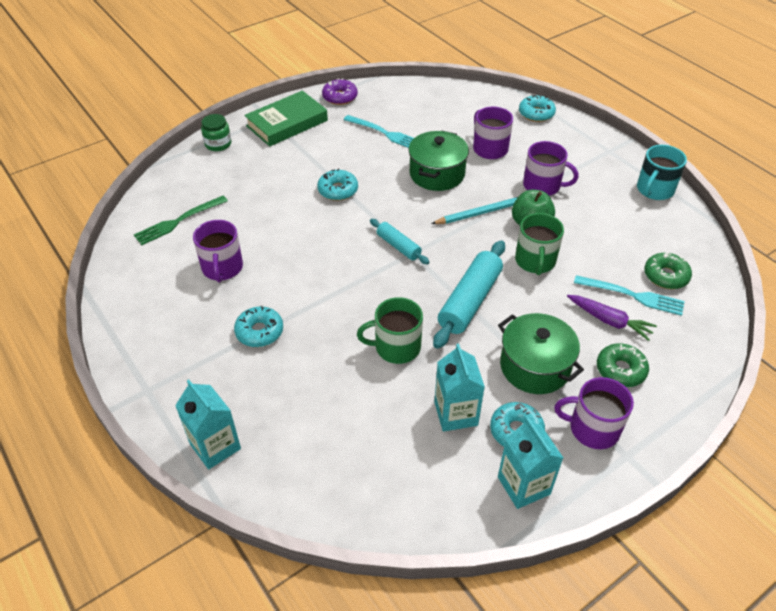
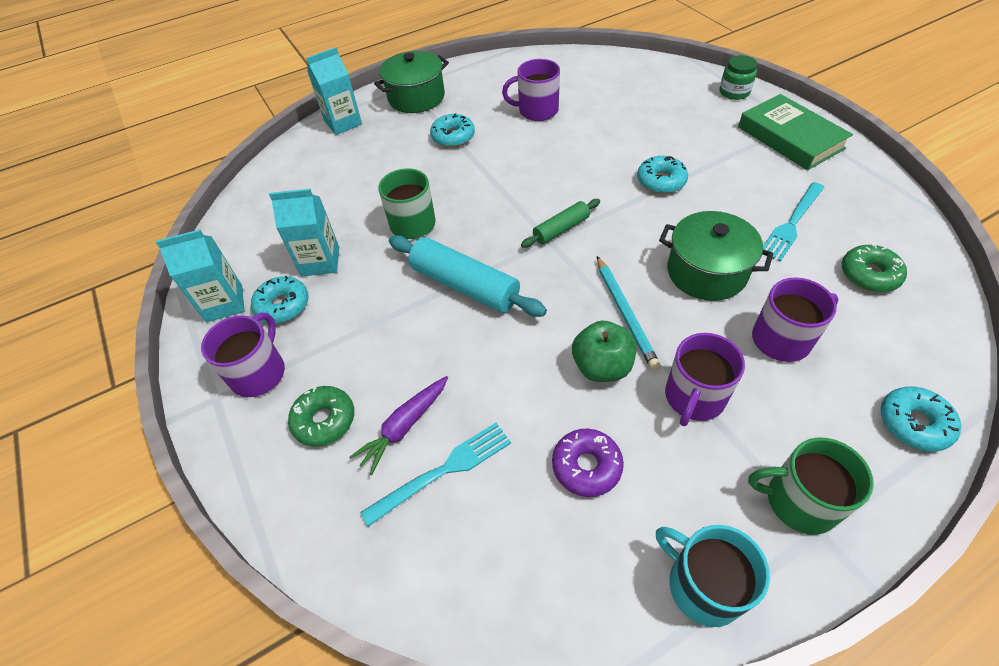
camera: 100 degrees right, 5 degrees up
(178, 221) = (603, 80): green fork -> none
(340, 97) = (869, 180): purple donut -> purple donut (586, 466)
(398, 246) = (561, 229): turquoise rolling pin -> green rolling pin
(535, 261) = (525, 360): green mug -> green mug (799, 501)
(535, 366) = (356, 333): green pot -> green pot (416, 97)
(633, 295) = (444, 470): turquoise fork -> turquoise fork turned 150 degrees counterclockwise
(665, 276) = (476, 532): green donut -> green donut (869, 275)

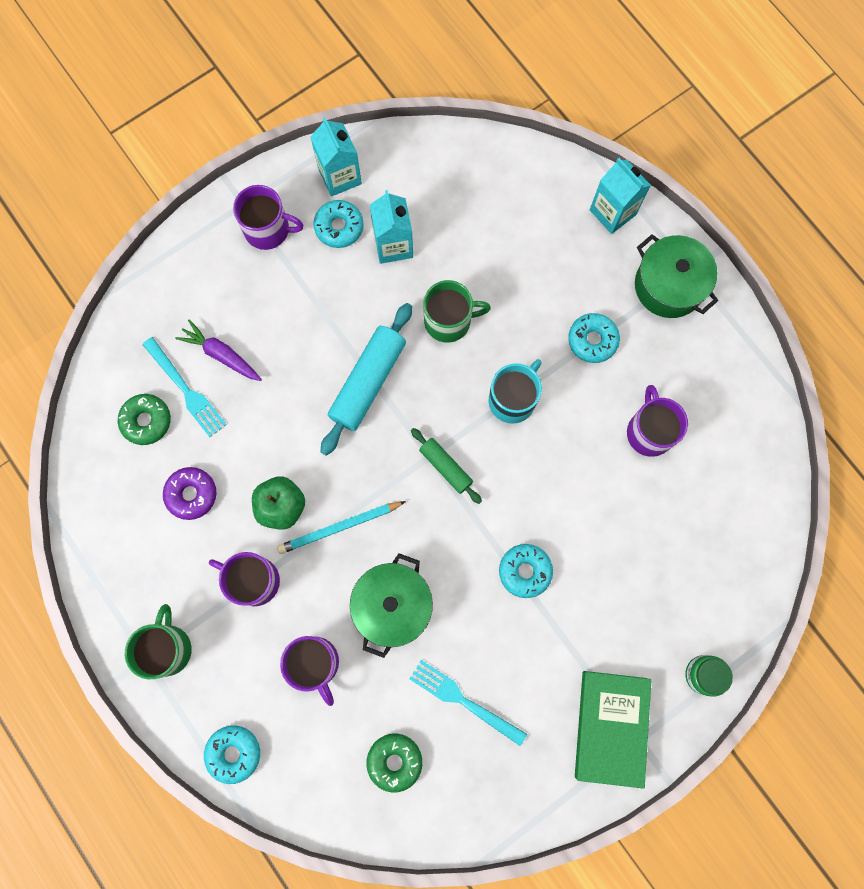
camera: 80 degrees right, 25 degrees up
(324, 420) = (225, 293): green donut -> green donut (146, 421)
(703, 585) = (108, 572): turquoise mug -> turquoise mug (513, 399)
(790, 138) = (611, 727): green book -> green book turned 45 degrees counterclockwise

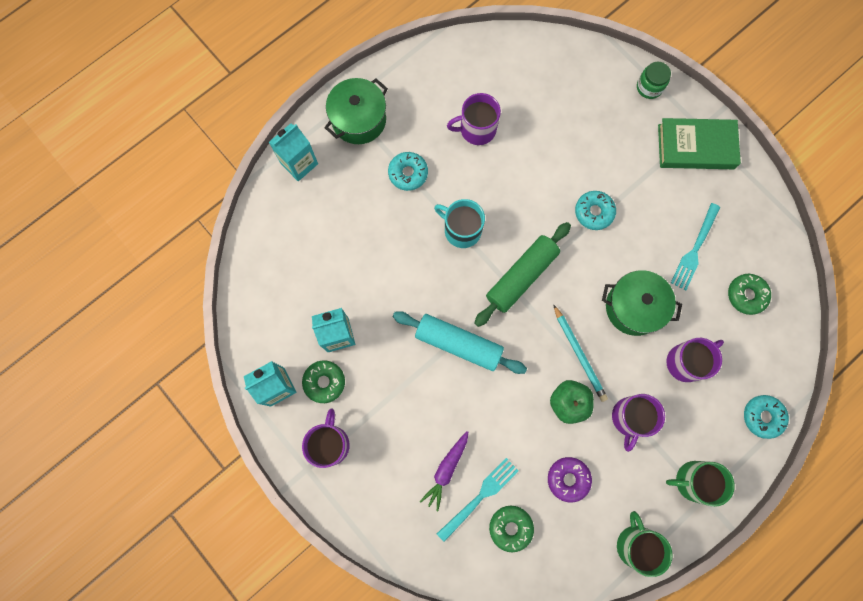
camera: 95 degrees left, 0 degrees up
(339, 227) = (324, 382): turquoise donut -> green donut
(445, 467) = (521, 276): green rolling pin -> green rolling pin, size x1.76
(449, 321) = (401, 284): green mug -> green mug (636, 544)

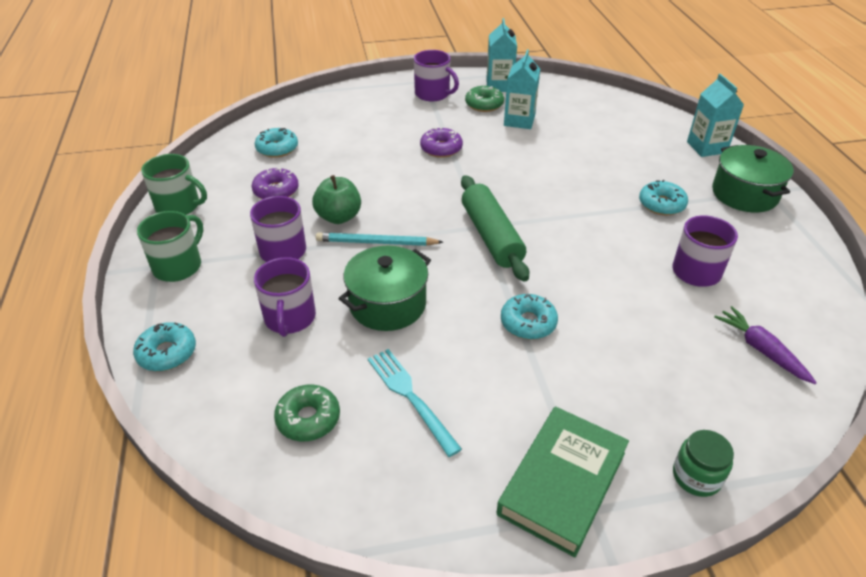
camera: 120 degrees right, 35 degrees down
(425, 379) = (441, 148): none -> purple donut
(446, 470) = (356, 135): purple carrot -> purple carrot (761, 350)
(458, 344) = (456, 175): turquoise rolling pin -> none
(461, 230) = (573, 216): turquoise mug -> none
(480, 496) = (318, 143): turquoise fork -> none
(510, 527) = (277, 148): green donut -> turquoise donut

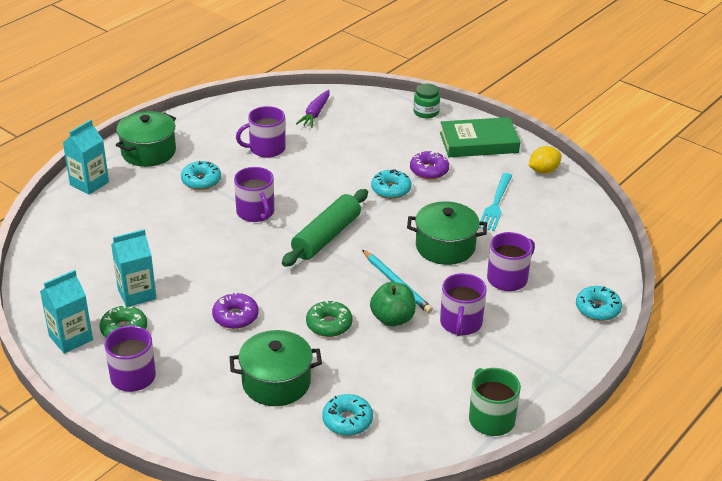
camera: 130 degrees left, 5 degrees down
(178, 266) = (540, 363): green mug -> none
(276, 191) = (404, 375): purple donut -> purple donut (429, 170)
(308, 419) = (555, 229): green donut -> green donut (329, 324)
(351, 138) = (276, 382): none -> green pot
(427, 509) = (543, 171): none -> yellow lemon
(574, 213) = (256, 212): none -> purple mug

